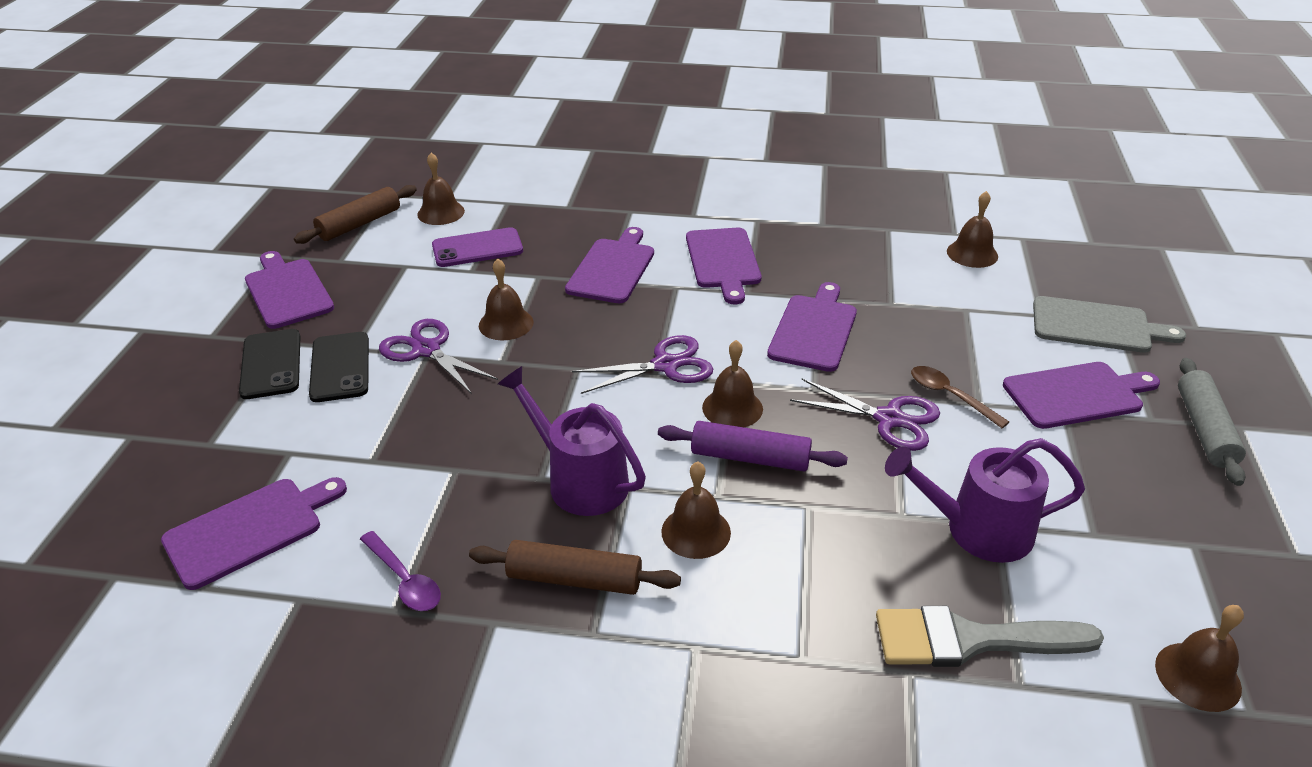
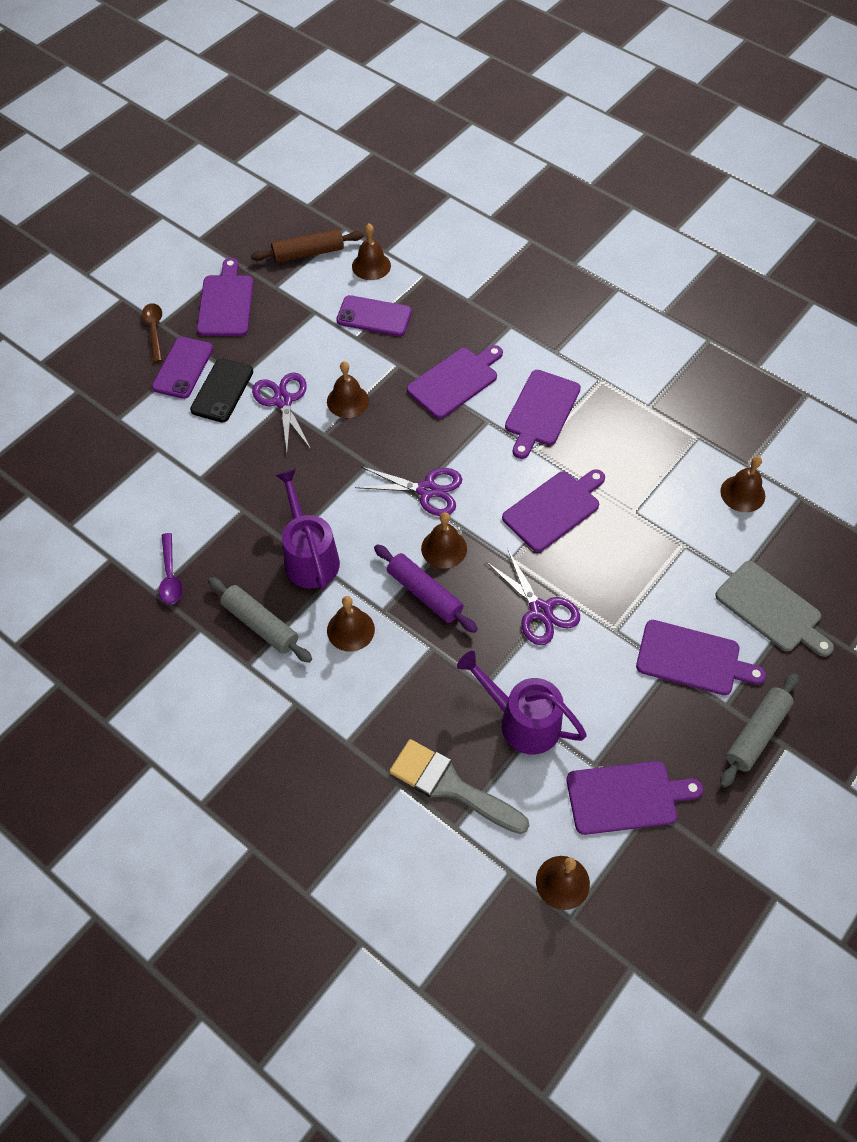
camera: 30 degrees right, 20 degrees up
(249, 530) = (108, 497): purple cutting board -> purple cutting board (626, 797)
(271, 364) = (183, 368): black phone -> purple phone
(574, 579) = (260, 624): brown rolling pin -> grey rolling pin
(950, 396) = (600, 613): brown spoon -> brown spoon (154, 330)

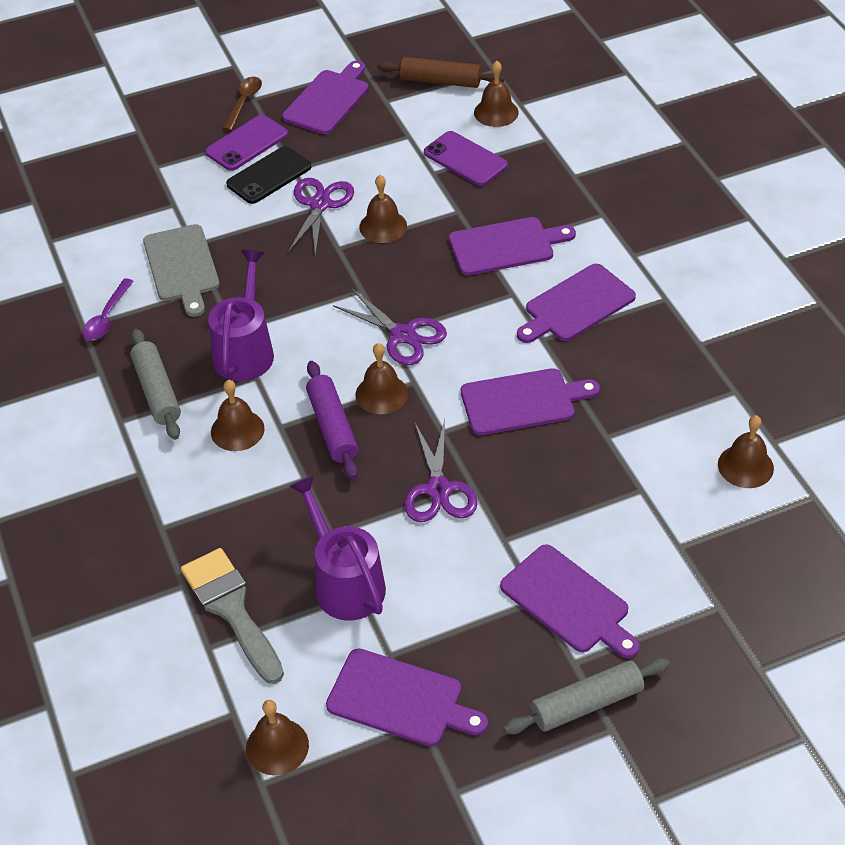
camera: 30 degrees right, 10 degrees down
(771, 609) = (694, 591): grey cutting board -> grey cutting board (182, 266)

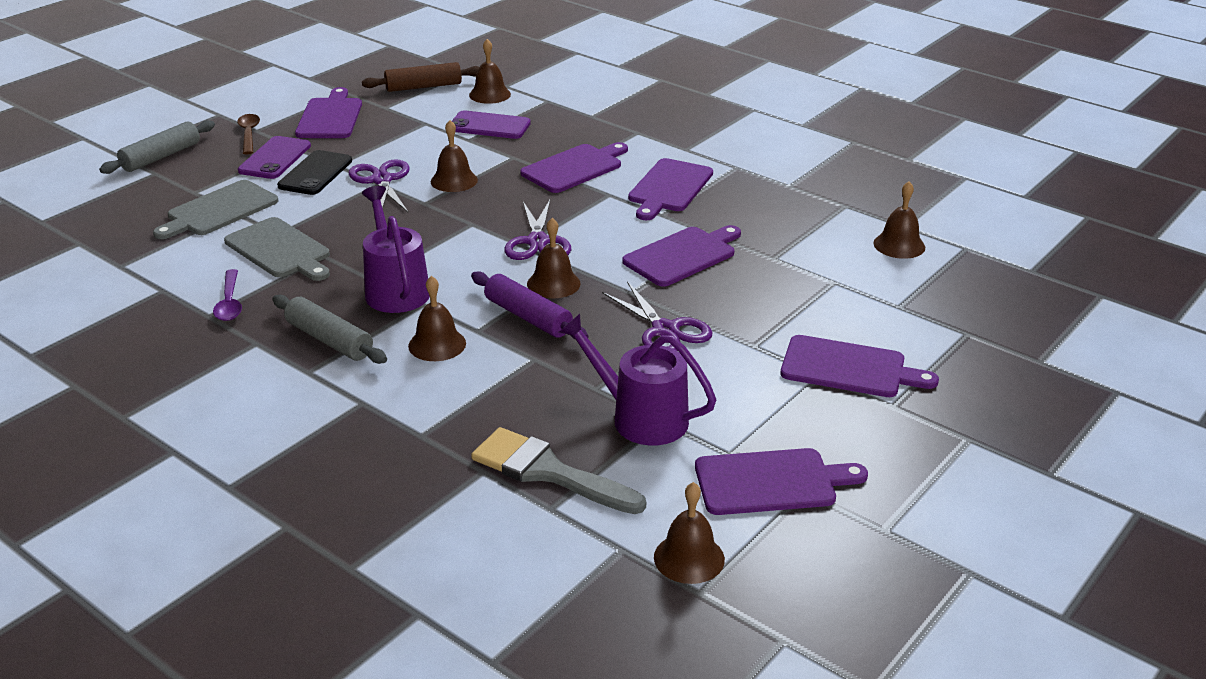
camera: 30 degrees left, 15 degrees down
(162, 198) = (219, 210): none -> grey cutting board
(403, 335) = (537, 242): purple scissors -> purple scissors turned 75 degrees clockwise
(586, 704) = (932, 429): grey rolling pin -> grey rolling pin (161, 157)

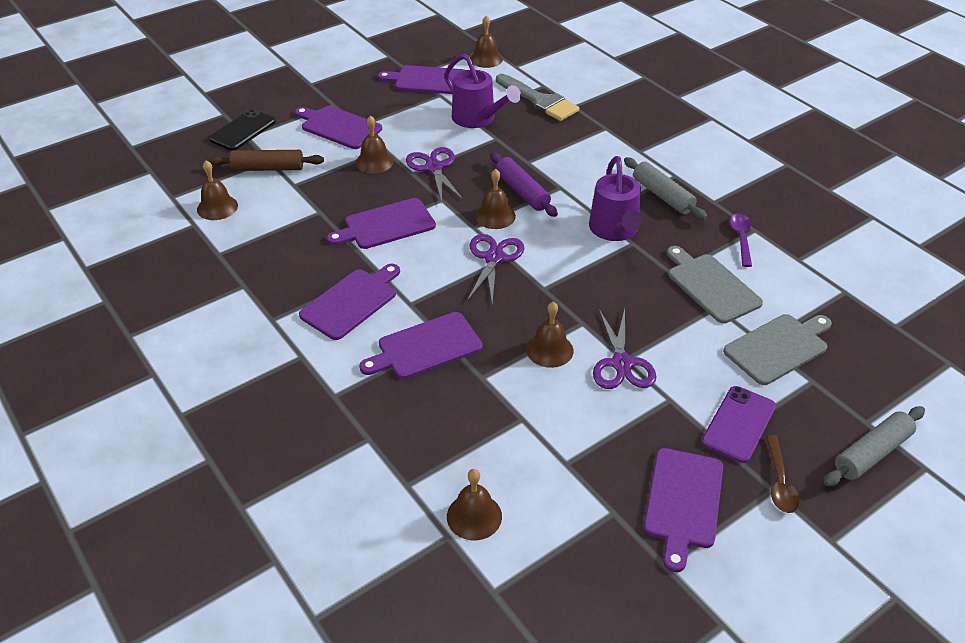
camera: 165 degrees left, 10 degrees up
(315, 173) = (690, 388): black phone -> black phone (243, 130)
(423, 87) = (558, 558): brown rolling pin -> brown rolling pin (268, 168)
(437, 344) = (589, 181): brown bell -> brown bell (374, 162)
(489, 126) = (492, 441): purple phone -> none

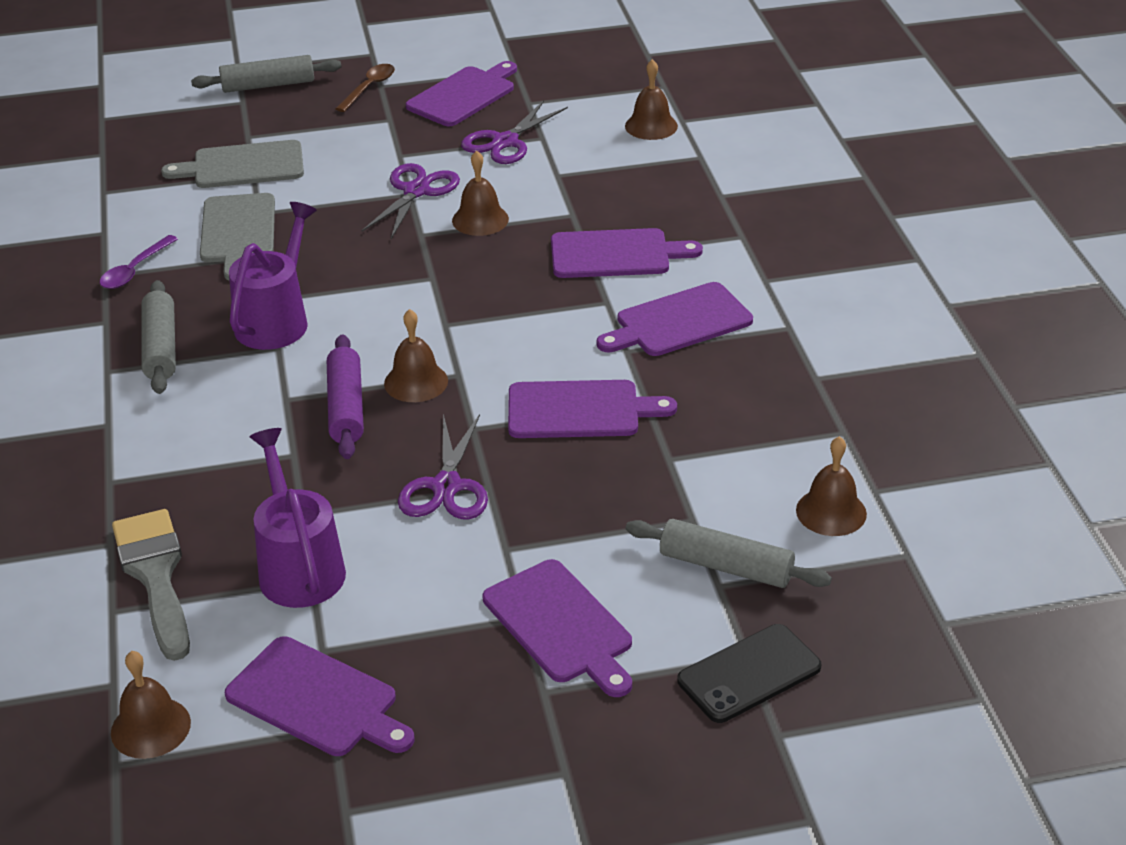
camera: 155 degrees left, 5 degrees down
(268, 168) = (726, 566): brown rolling pin -> grey rolling pin
(374, 162) = (536, 526): brown bell -> none
(493, 258) = (463, 327): purple scissors -> purple scissors (505, 142)
(738, 424) = (357, 126): purple phone -> none

